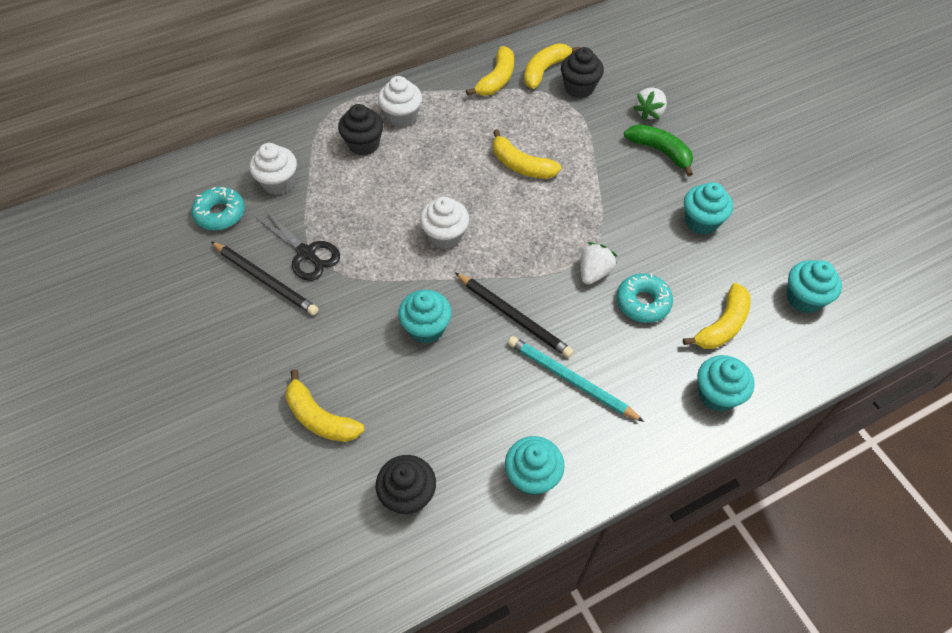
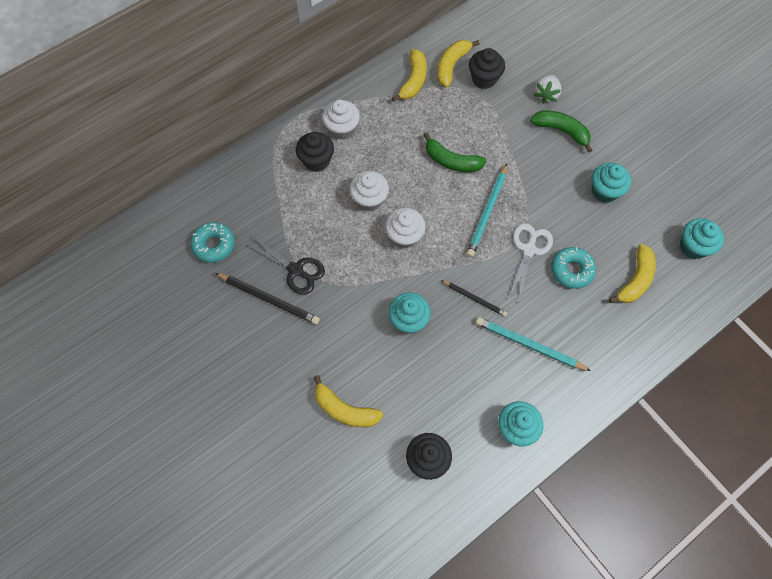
camera: 10 degrees left, 10 degrees up
(278, 183) = (255, 208): white cupcake -> white cupcake (369, 199)
(514, 316) = (474, 299): black pencil -> black pencil, size x0.62
(521, 165) = (451, 161): yellow banana -> green banana
(551, 224) = (487, 212): none -> turquoise pencil
(594, 272) = (529, 250): white strawberry -> white scissors
(717, 394) = (640, 338): turquoise cupcake -> none

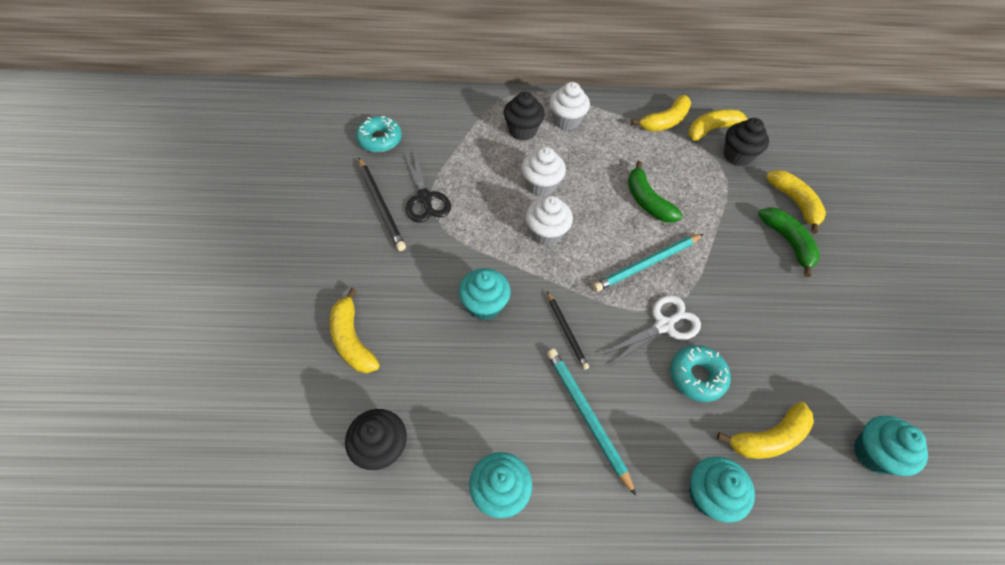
camera: 35 degrees right, 10 degrees down
(546, 95) = (794, 203): white strawberry -> yellow banana
(604, 191) = (797, 325): turquoise cupcake -> turquoise cupcake (709, 495)

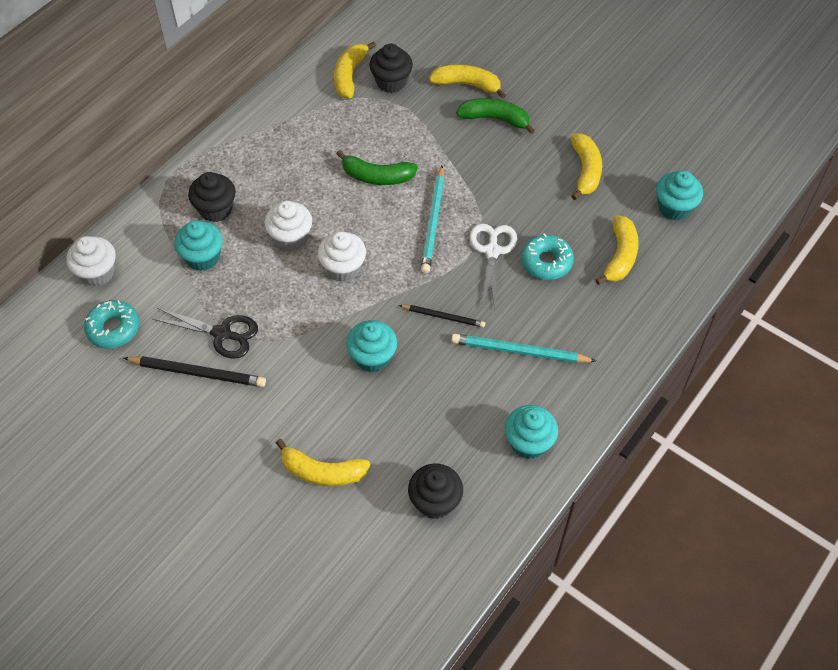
camera: 50 degrees left, 0 degrees up
(566, 121) = (237, 169): white cupcake -> white cupcake (97, 273)
(665, 121) = (309, 100): yellow banana -> yellow banana (585, 171)
(709, 495) = (628, 319): turquoise cupcake -> turquoise cupcake (203, 257)

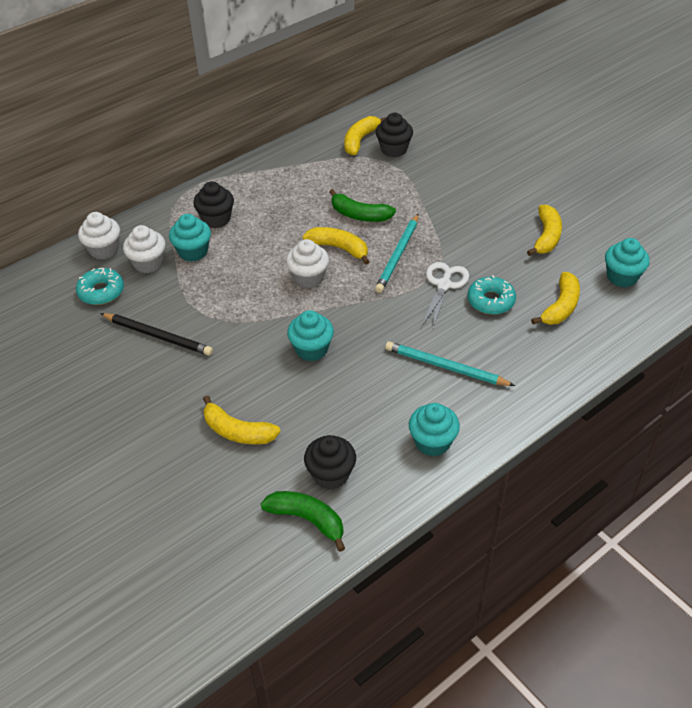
camera: 15 degrees right, 10 degrees down
(222, 334) = (189, 310): black scissors -> none
(291, 238) = (271, 248): white cupcake -> white cupcake (148, 263)
(443, 317) = (385, 328): black pencil -> none
(467, 85) = (458, 160): yellow banana -> yellow banana (339, 248)
(495, 119) = (475, 187): green banana -> green banana (307, 519)

